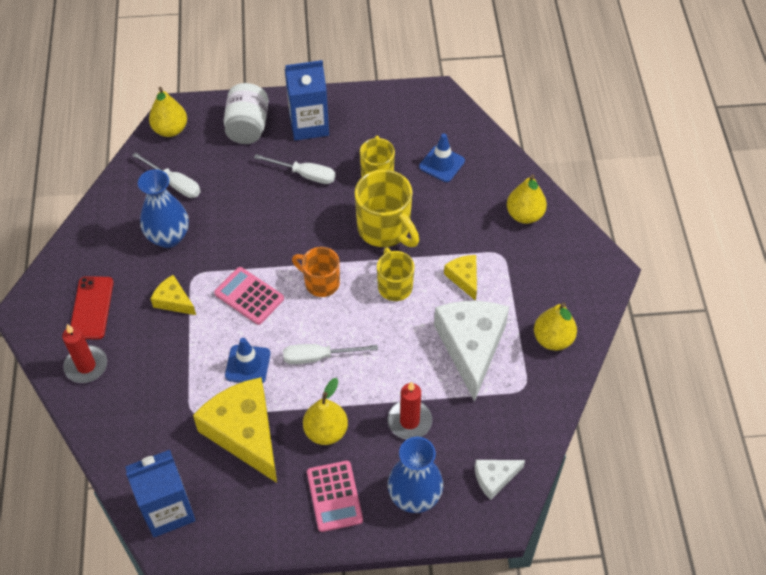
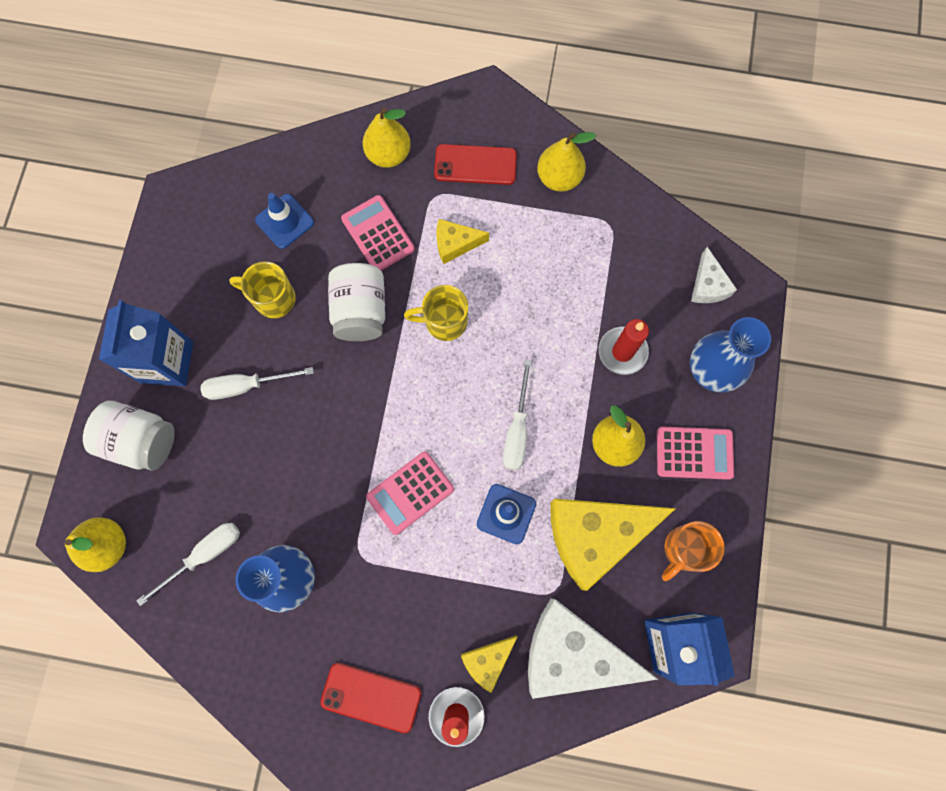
camera: 75 degrees left, 20 degrees up
(173, 301) = (391, 588): yellow cheese -> yellow cheese (488, 660)
(305, 175) = (246, 386): white screwdriver -> white screwdriver turned 135 degrees counterclockwise
(320, 282) = (415, 404): orange mug -> orange mug (684, 549)
(385, 229) = (360, 311): yellow mug -> white jar
(453, 224) = (377, 234): none -> pink calculator
(471, 347) = (547, 262): white cheese -> white cheese (572, 653)
(540, 276) = (475, 165): none -> red phone

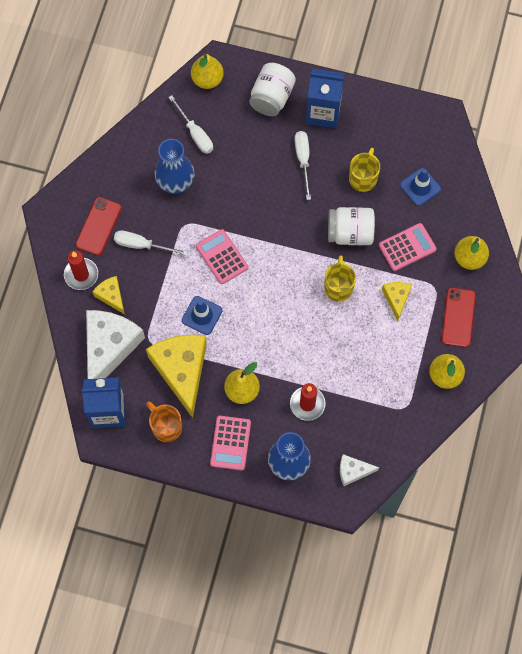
camera: 95 degrees right, 5 degrees down
(517, 430) = (257, 327): white screwdriver -> white screwdriver (142, 245)

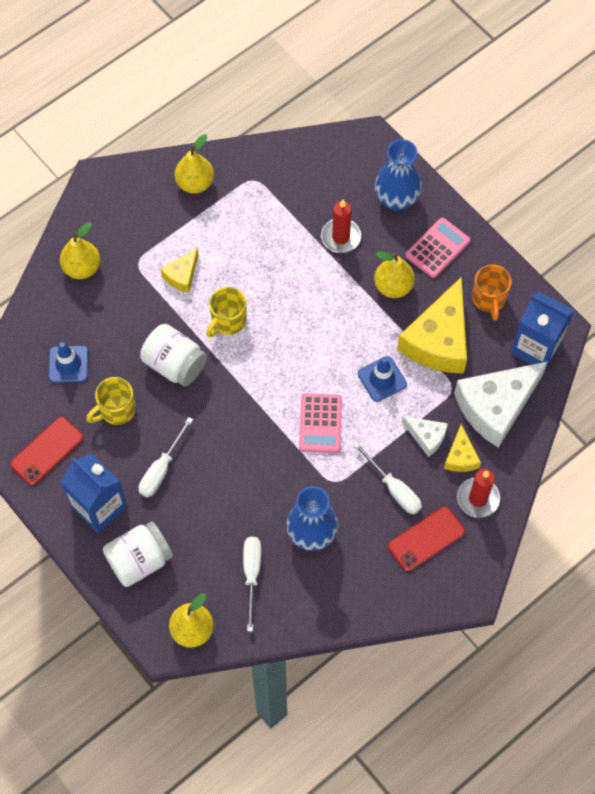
camera: 145 degrees left, 5 degrees down
(353, 471) = (343, 158): white cheese -> white cheese (426, 437)
(407, 247) = (131, 315): pink calculator -> none
(458, 317) = (139, 223): red phone -> red phone (47, 451)

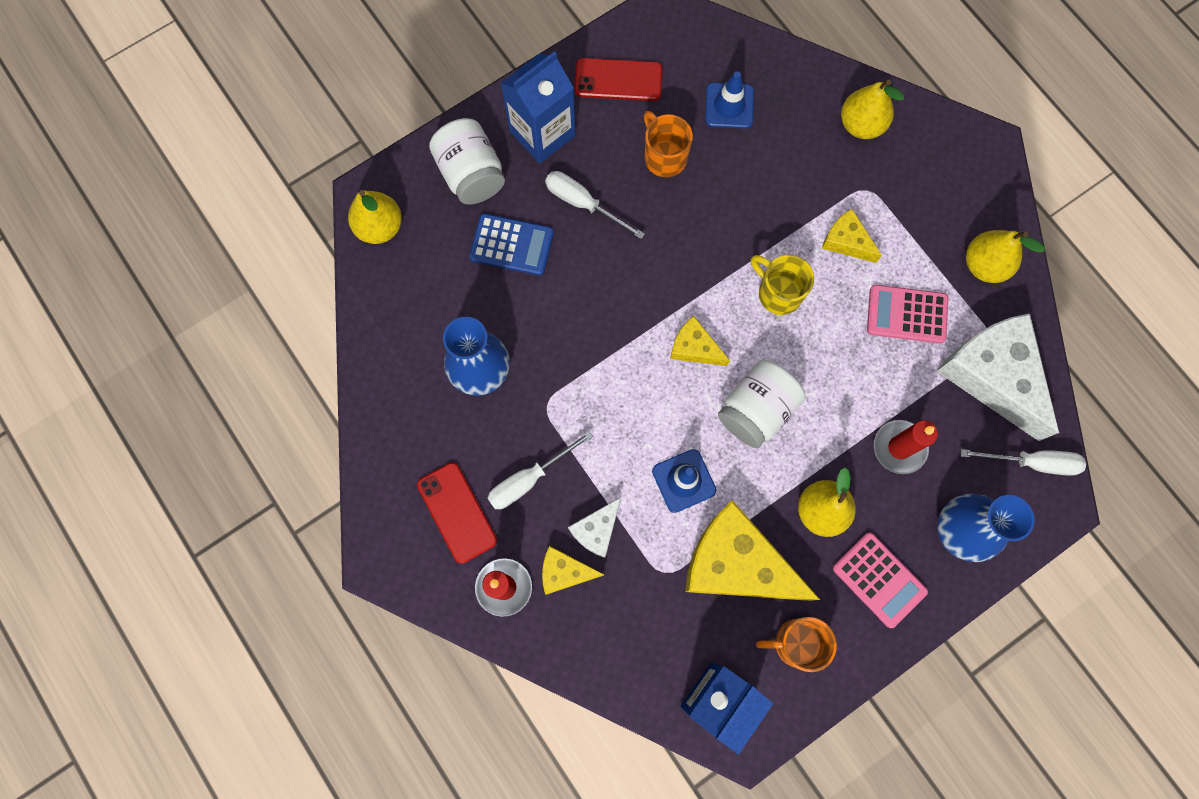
camera: 95 degrees right, 10 degrees up
(47, 451) = (618, 80): red phone -> red phone turned 45 degrees counterclockwise
(116, 410) = (664, 157): yellow mug -> orange mug
(175, 364) = (721, 226): white jar -> white jar (756, 410)
(201, 521) = (512, 245): none -> blue calculator
(252, 574) = (438, 297): white screwdriver -> white screwdriver (1032, 462)
(277, 378) = (694, 348): none -> yellow cheese
(320, 423) = (627, 396): pink calculator -> pink calculator (906, 314)
(496, 407) = (632, 630): white cheese -> white cheese (992, 375)

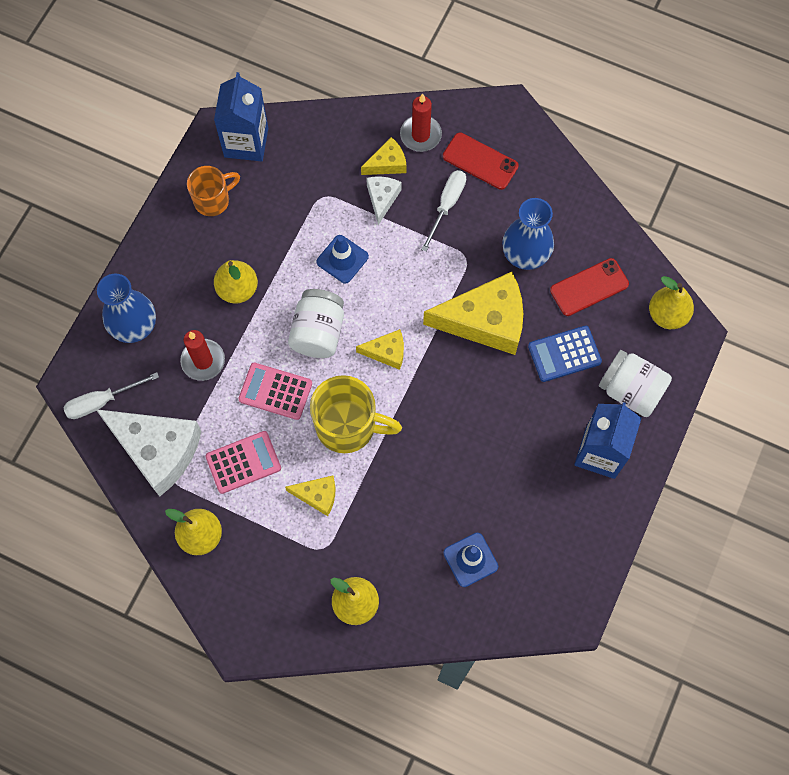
camera: 150 degrees right, 5 degrees down
(583, 203) = (533, 414): white screwdriver -> none
(618, 80) = (571, 532): red phone -> red phone (589, 287)
(664, 157) = (495, 486): orange mug -> none
(736, 563) = (278, 226): yellow cheese -> yellow cheese (485, 321)
(778, 293) = (348, 426): yellow mug -> yellow mug, size x1.57
(879, 579) = (176, 266): pink calculator -> pink calculator (275, 391)

